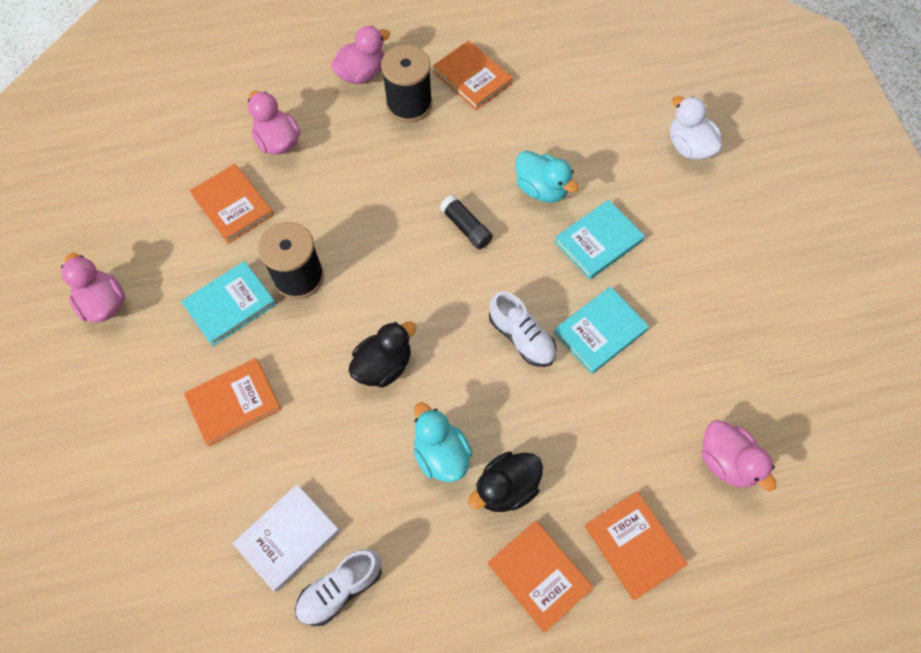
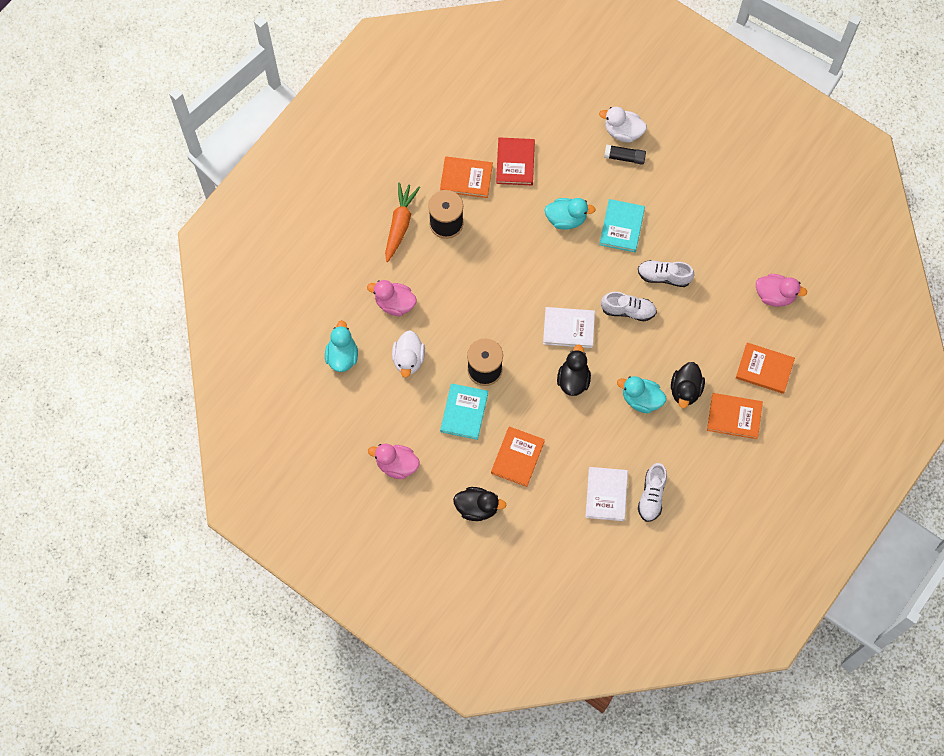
camera: 40 degrees left, 5 degrees up
(132, 423) = (477, 507): none -> black duck
(174, 152) = (342, 356): none -> turquoise duck
(233, 205) = (408, 359): orange book -> white duck
(362, 73) = (400, 224): pink duck -> orange carrot
(433, 304) = (568, 328): none -> white book
(466, 227) = (546, 273): black glue stick -> black glue stick (624, 157)
(539, 97) = (515, 162): none -> red book
(600, 331) = (664, 276): turquoise book -> white shoe

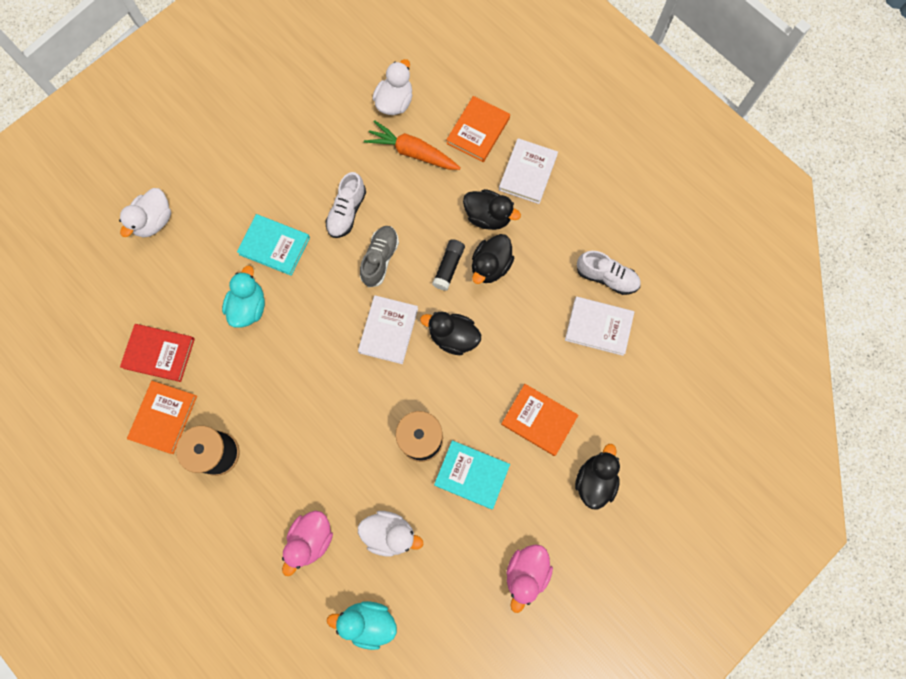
camera: 80 degrees left, 5 degrees up
(400, 224) = (204, 513): orange carrot -> orange carrot (412, 152)
(624, 157) = (187, 226): black glue stick -> black glue stick (448, 267)
(628, 310) = (380, 259): white shoe -> grey shoe
(641, 399) = (490, 266): turquoise duck -> black duck
(734, 416) = (527, 172): orange book -> white book
(775, 295) = (395, 102): pink duck -> white duck

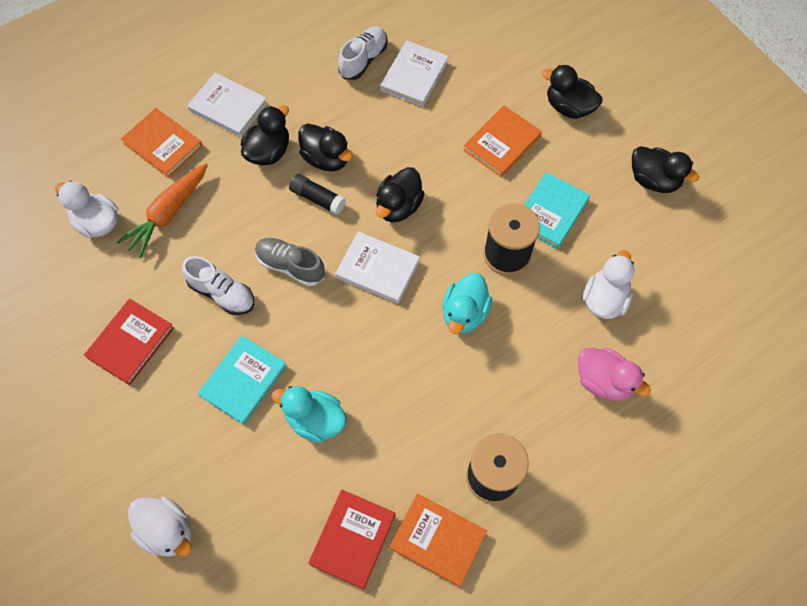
camera: 80 degrees left, 10 degrees down
(295, 156) = (131, 342): none -> red book
(368, 621) = (695, 333): turquoise duck -> turquoise duck (464, 313)
(526, 572) = (653, 180): pink duck -> black duck

